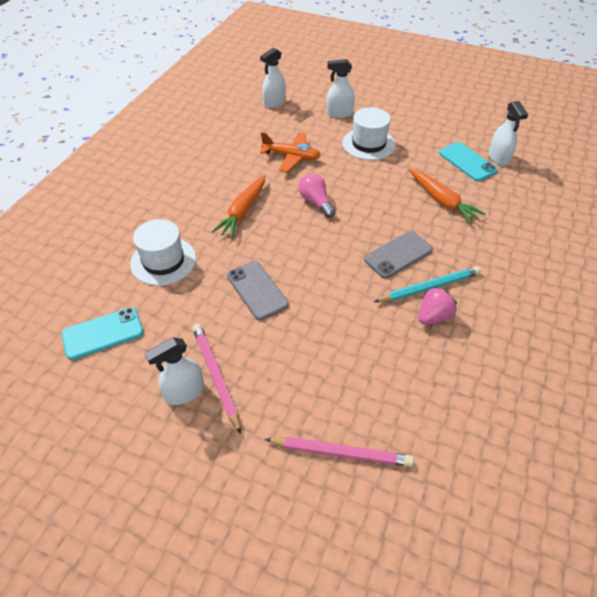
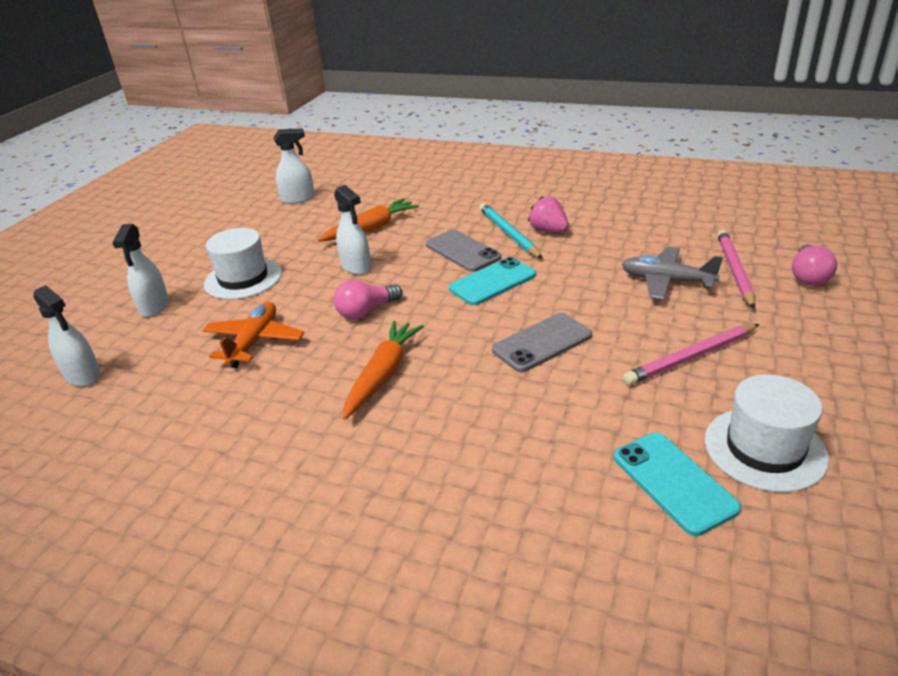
camera: 90 degrees left, 15 degrees down
(163, 261) = (503, 443): white hat -> white hat (764, 448)
(184, 392) = (727, 379): white spray bottle -> white spray bottle (356, 266)
(243, 211) = (383, 374): orange carrot -> orange carrot turned 90 degrees counterclockwise
(320, 519) = (808, 276): none -> pink light bulb
(329, 389) = (666, 281): none -> grey plane
(467, 162) = (301, 215): turquoise phone -> turquoise phone (492, 282)

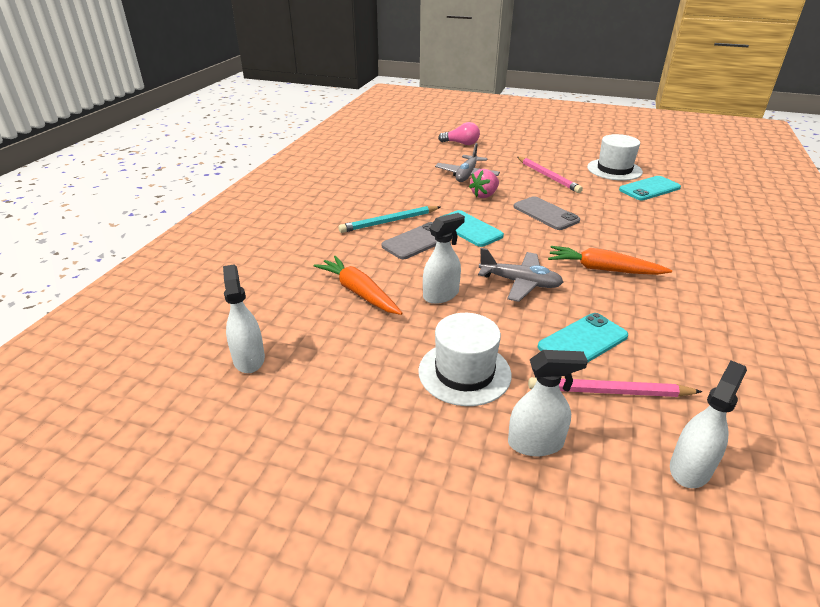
camera: 95 degrees left, 0 degrees up
(254, 341) = (583, 341): orange plane -> turquoise phone
(366, 311) = (520, 283): pink light bulb -> grey plane
(548, 231) = (388, 206): pink strawberry -> pink strawberry (484, 195)
(734, 270) = (454, 158): pink pencil -> pink pencil (608, 392)

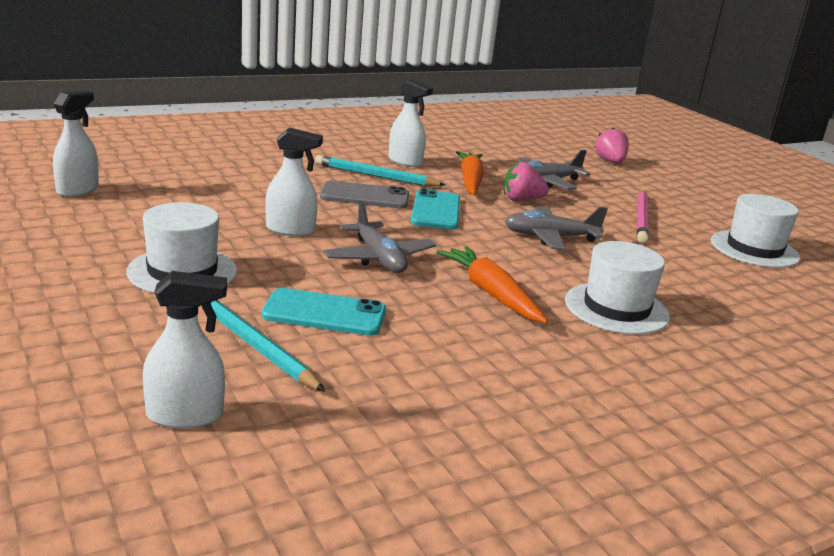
camera: 40 degrees right, 10 degrees down
(359, 292) = (234, 198): orange carrot -> orange carrot (470, 181)
(461, 143) = (610, 161): pink light bulb -> pink strawberry
(536, 443) = (121, 328): white spray bottle -> white spray bottle (405, 162)
(545, 214) = (550, 237): grey phone -> grey plane
(608, 392) = (255, 345): pink pencil -> turquoise pencil
(649, 189) = (755, 280): turquoise phone -> none
(652, 242) = (616, 308): none -> white hat

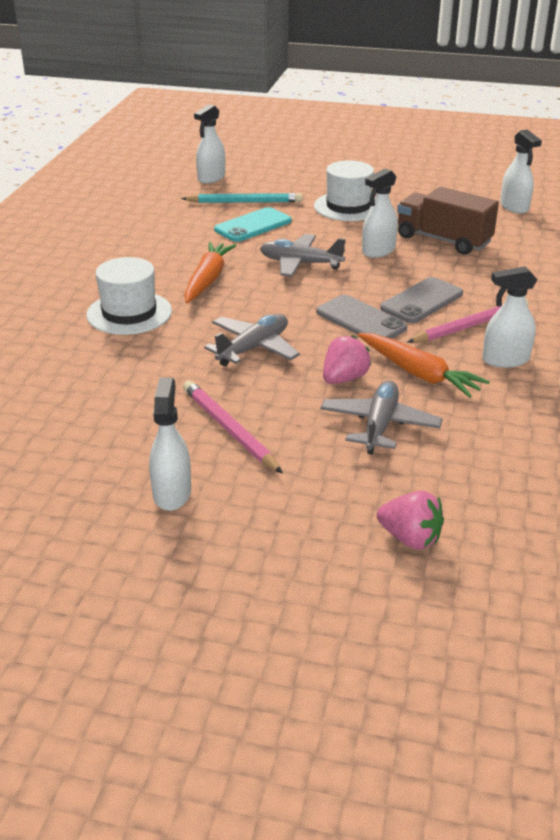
camera: 135 degrees right, 10 degrees up
(219, 207) = (443, 240): none -> brown truck
(375, 176) = (470, 325): turquoise pencil -> pink pencil
(435, 211) = (361, 320): turquoise phone -> grey phone
(491, 293) = (208, 280): orange carrot -> orange carrot turned 90 degrees counterclockwise
(716, 217) = (172, 493): none -> white spray bottle
(754, 249) = (92, 456): white hat -> none

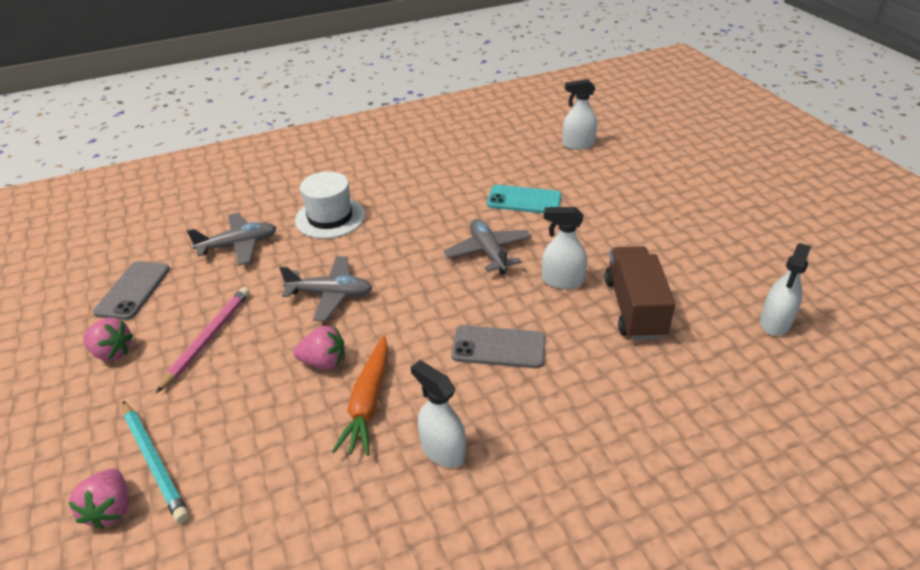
camera: 55 degrees right, 5 degrees up
(172, 493) = (112, 352): white spray bottle -> pink strawberry
(208, 280) = (412, 224): orange carrot -> none
(245, 202) = (559, 178): turquoise pencil -> turquoise pencil (154, 462)
(348, 207) = (624, 227): white hat -> none
(361, 320) = (428, 327): grey phone -> grey phone (133, 290)
(379, 425) = (266, 416): grey plane -> grey plane (239, 245)
(470, 325) = (485, 398): pink pencil -> none

